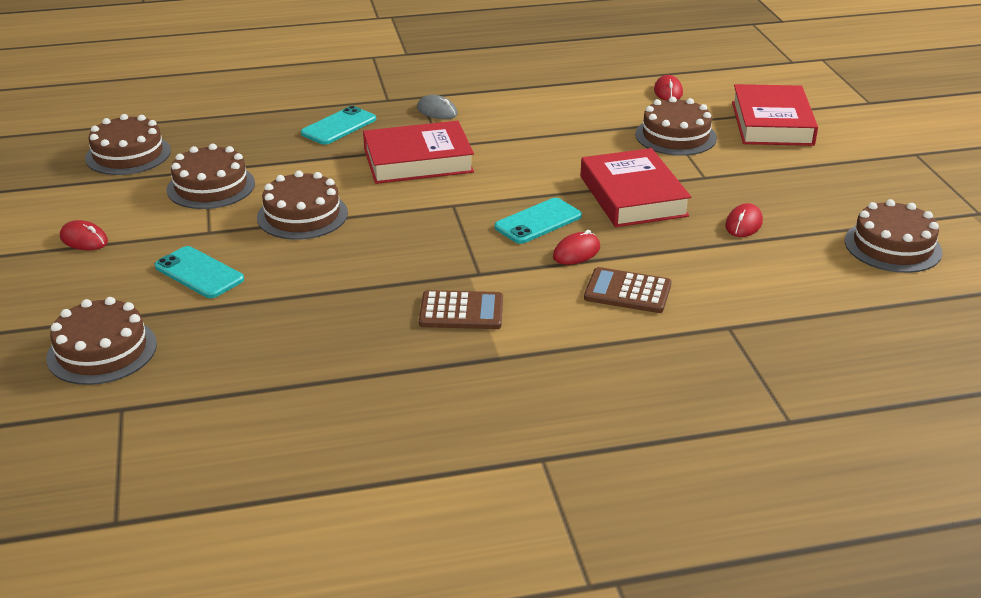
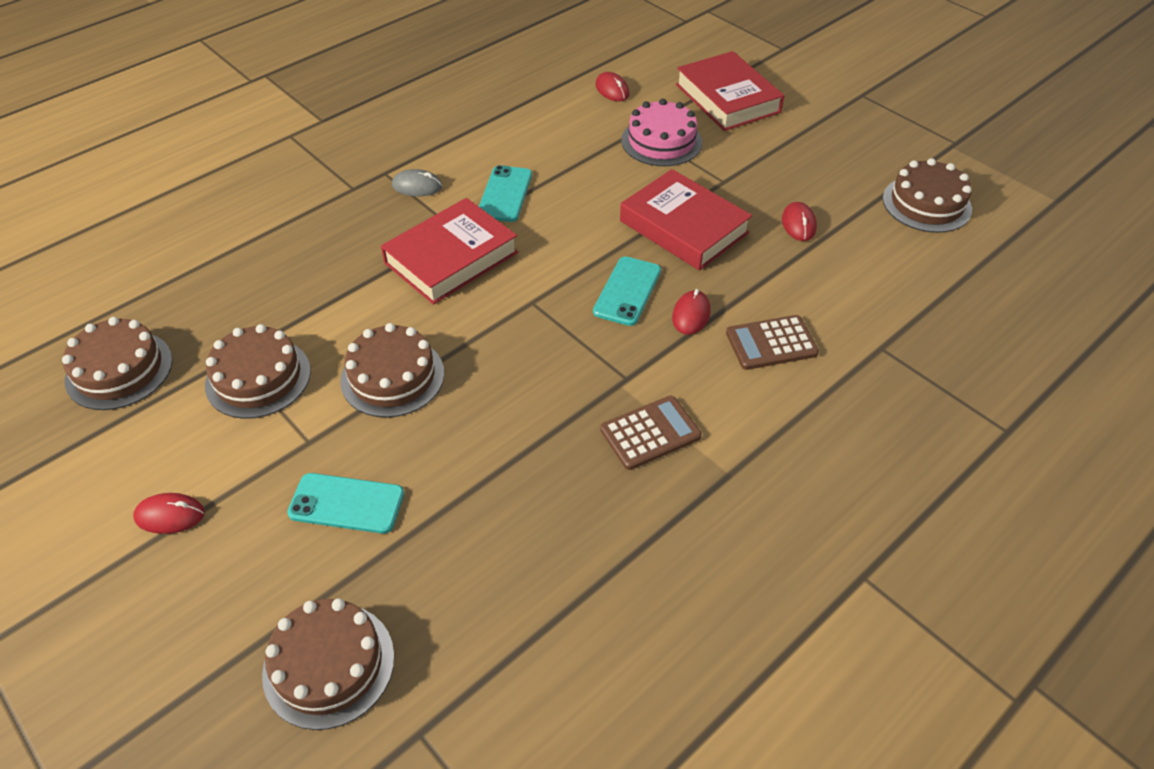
camera: 30 degrees left, 15 degrees up
(338, 126) = (331, 242): turquoise phone -> turquoise phone (505, 194)
(675, 136) = (661, 141): brown cake -> pink cake

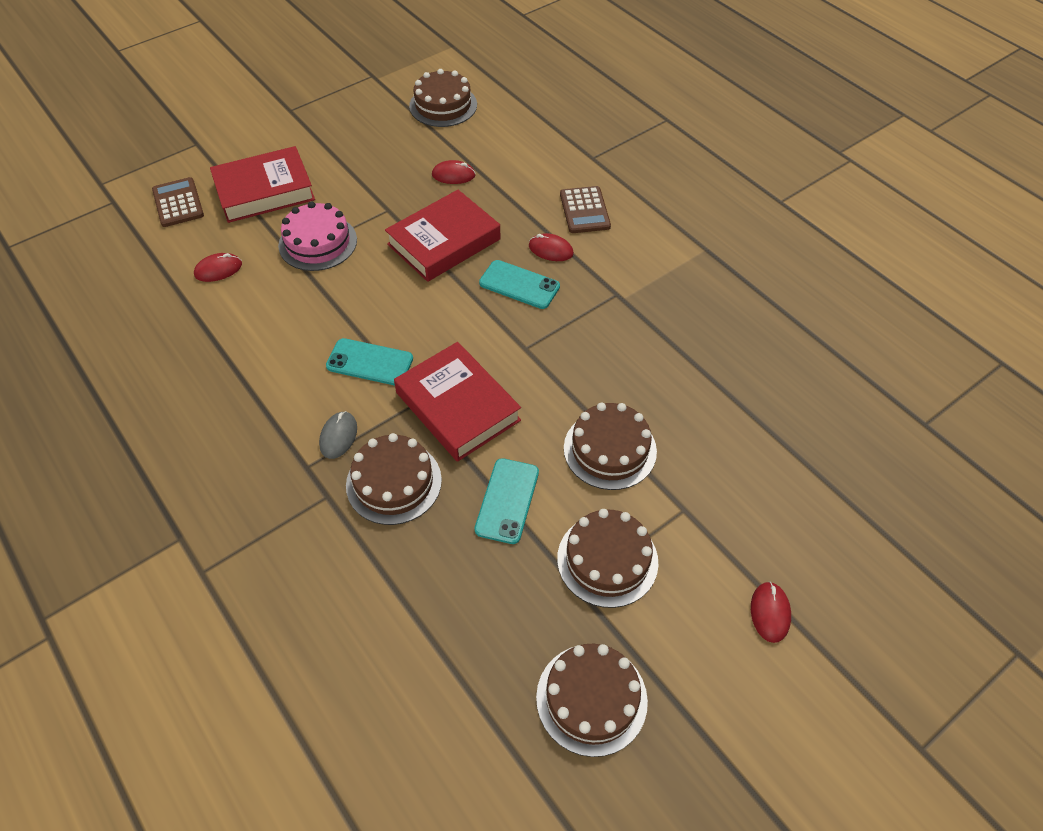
camera: 85 degrees left, 5 degrees up
(329, 664) = (887, 479): brown cake -> brown cake (394, 482)
(346, 504) = (747, 477): turquoise phone -> turquoise phone (507, 501)
(650, 433) = (671, 286): brown calculator -> brown calculator (178, 203)

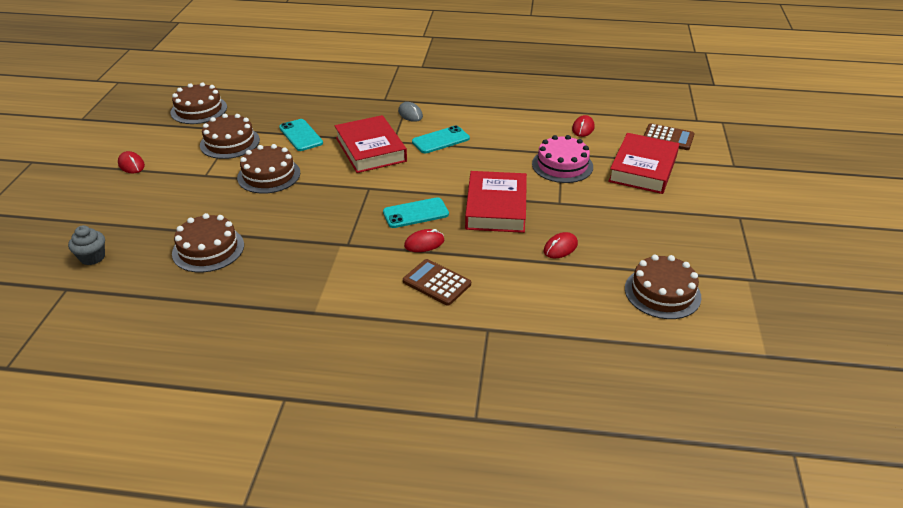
camera: 135 degrees right, 15 degrees down
(394, 482) = (362, 115): brown cake -> brown cake (208, 249)
(457, 406) = (370, 149): red book -> red book turned 60 degrees clockwise
(884, 452) = (92, 257): none -> grey cupcake

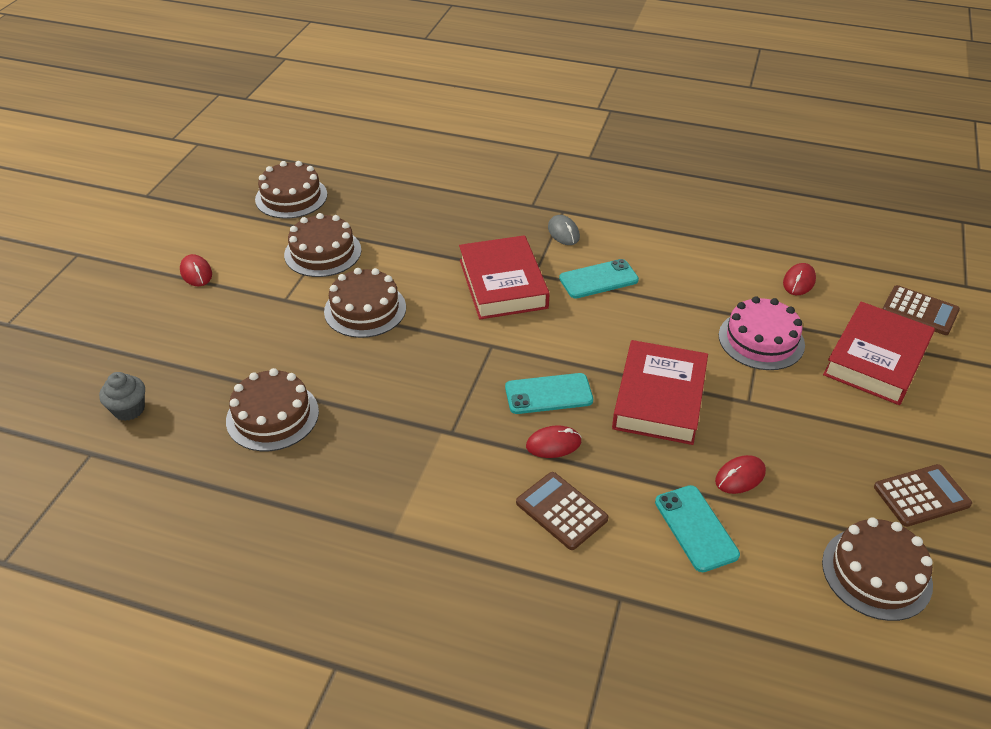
camera: 10 degrees right, 5 degrees up
(301, 135) = (414, 251): turquoise phone -> turquoise phone (695, 528)
(685, 244) = (921, 496): none -> brown calculator

